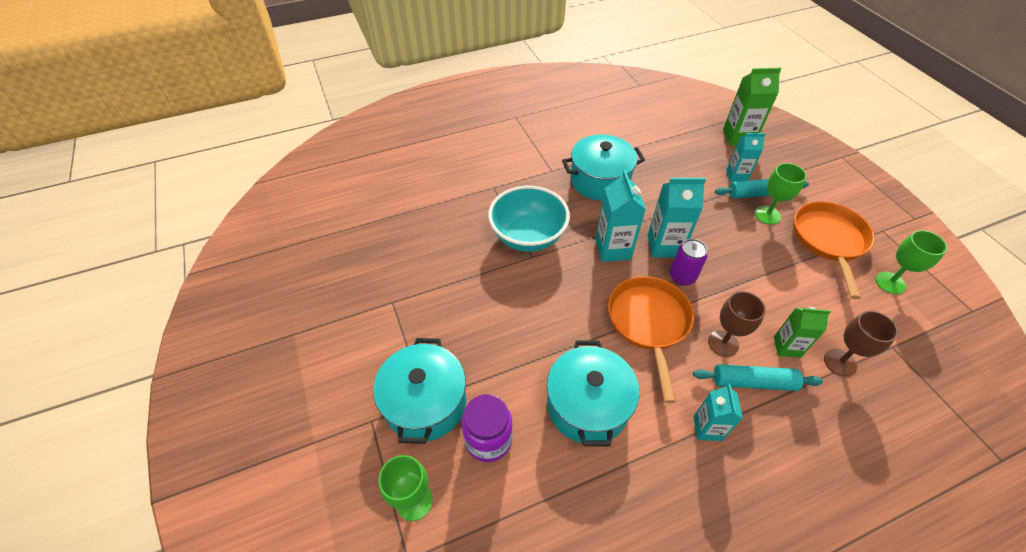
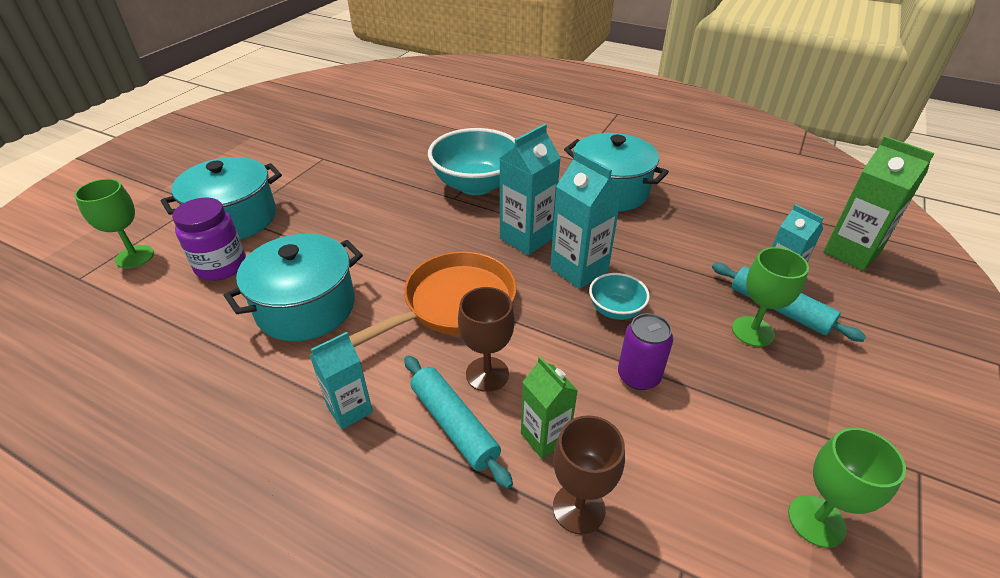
camera: 50 degrees right, 10 degrees down
(682, 276) = (550, 301): purple can -> purple can (638, 376)
(712, 254) = (615, 310): none -> turquoise bowl
(829, 240) = (798, 412): orange pan -> none

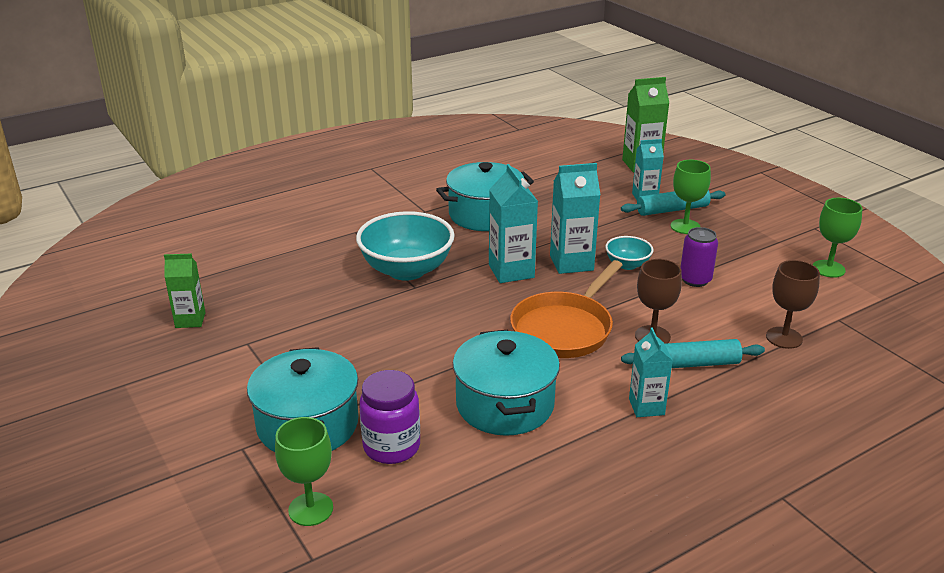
camera: 60 degrees left, 10 degrees down
(454, 304) = (564, 329): orange pan -> orange pan turned 135 degrees counterclockwise
(545, 437) = (724, 331): green carton -> green carton (190, 320)

